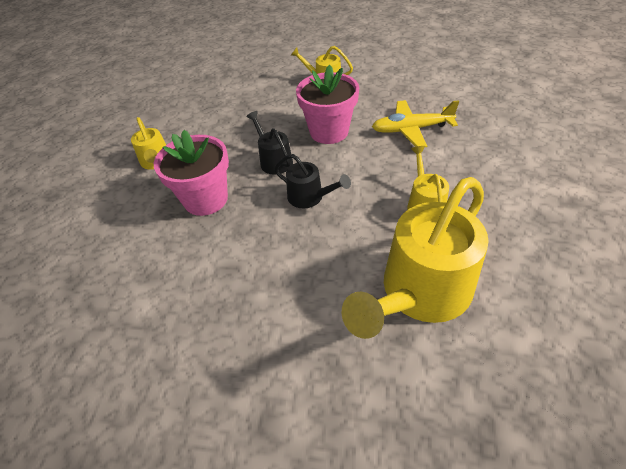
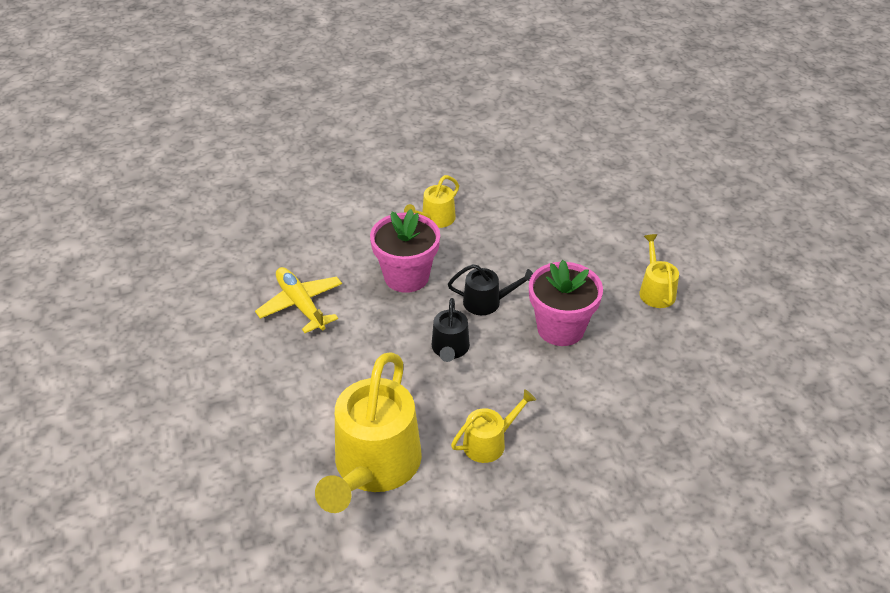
camera: 60 degrees right, 5 degrees down
(274, 160) = (487, 302): black watering can -> black watering can turned 60 degrees clockwise
(411, 129) = (611, 399): yellow plane -> yellow plane (300, 305)
(420, 292) = (374, 466): yellow watering can -> yellow watering can turned 90 degrees counterclockwise

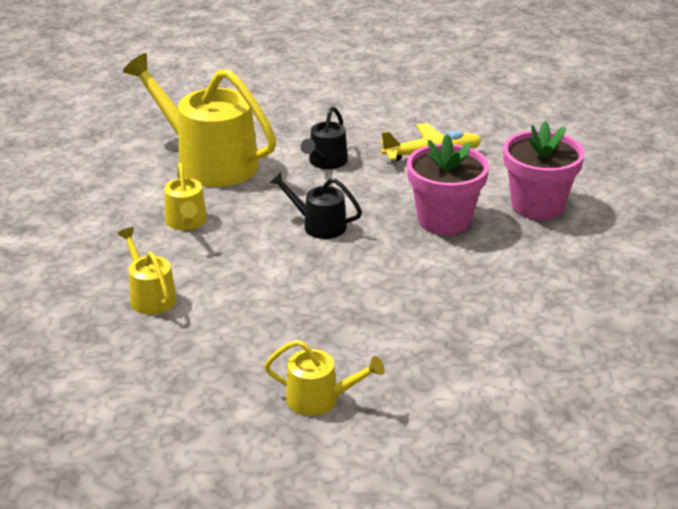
camera: 110 degrees right, 10 degrees down
(435, 219) = (540, 258): yellow watering can -> yellow watering can (150, 296)
(487, 302) = (374, 263): black watering can -> black watering can (326, 162)
(560, 328) = (302, 303): pink flower pot -> pink flower pot (537, 205)

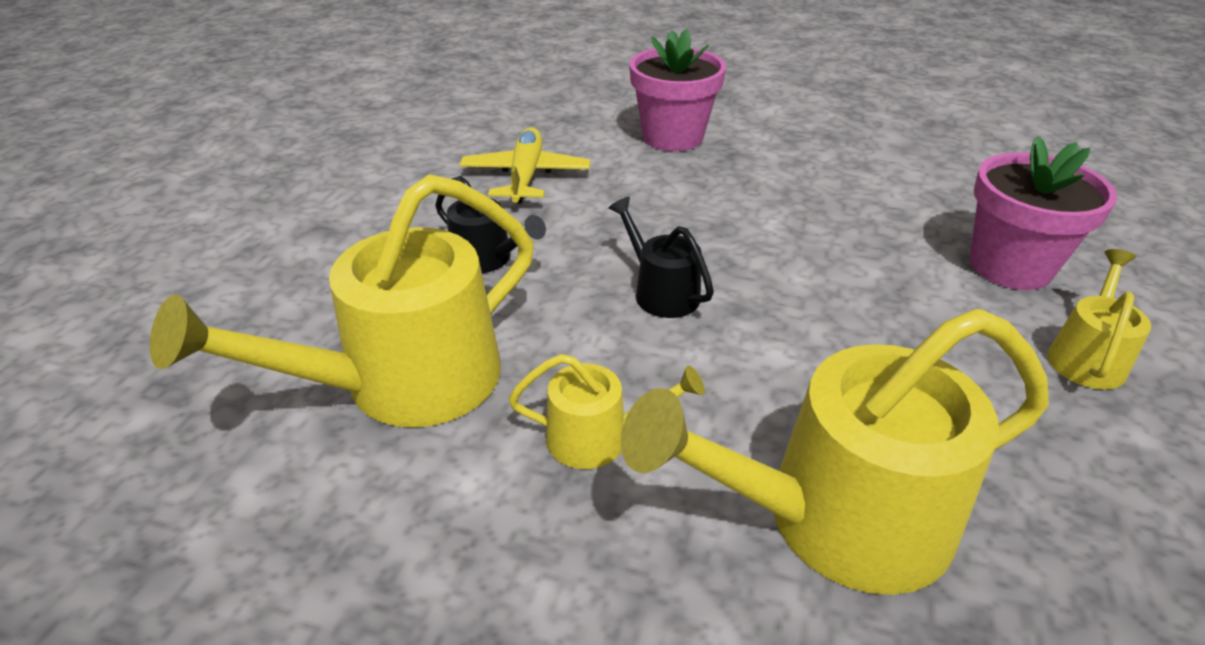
camera: 75 degrees left, 5 degrees up
(150, 296) = (836, 519): yellow watering can -> yellow watering can, size x2.05
(319, 225) = (661, 292): black watering can -> black watering can turned 105 degrees clockwise
(444, 220) = (683, 196): pink flower pot -> pink flower pot (1010, 266)

